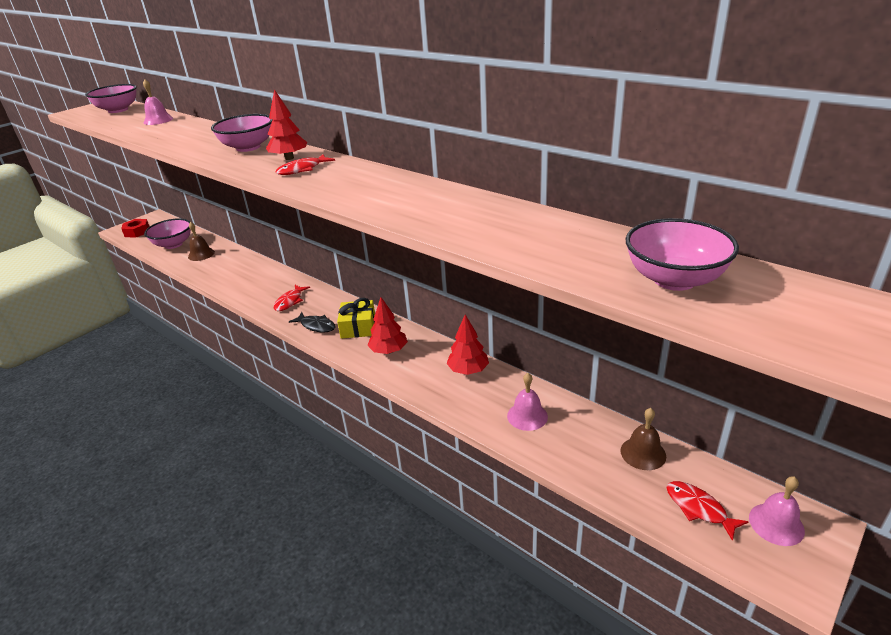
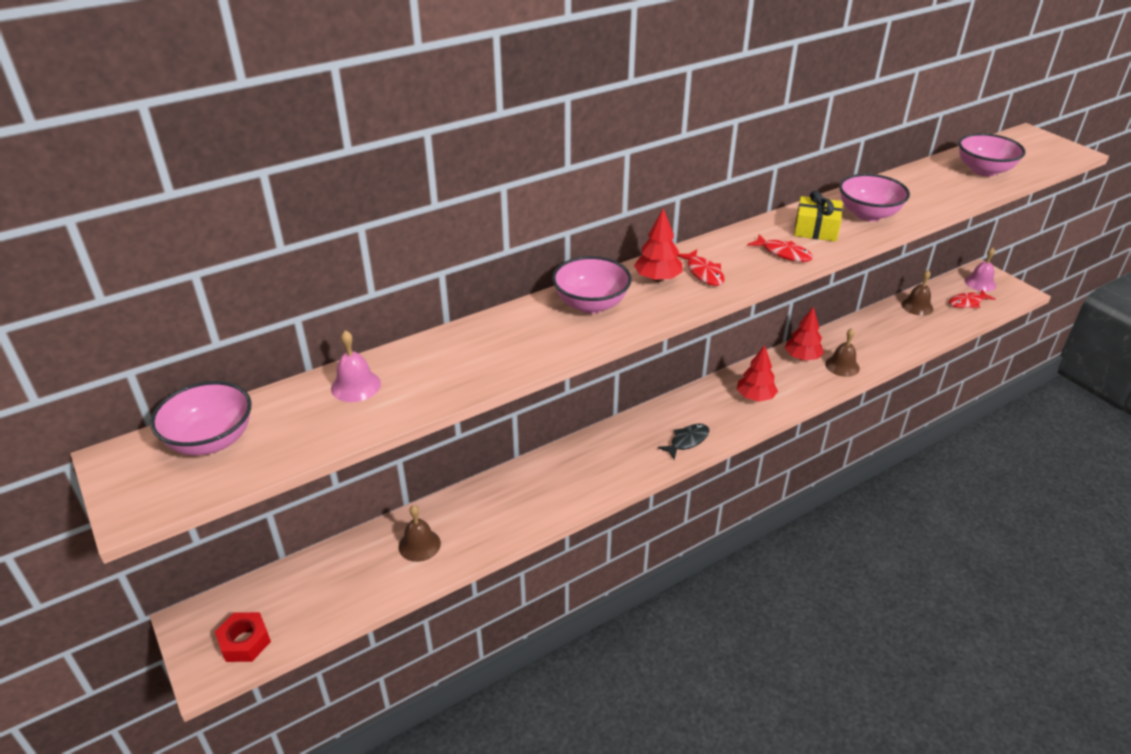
camera: 75 degrees left, 5 degrees up
(173, 244) = (351, 582): pink bowl -> pink bowl (868, 214)
(290, 301) = (621, 458): red fish -> red fish (783, 253)
(358, 327) = (703, 411): yellow gift -> yellow gift (816, 229)
(467, 399) = (842, 366): none -> brown bell
(527, 416) = (869, 342): pink bell -> none

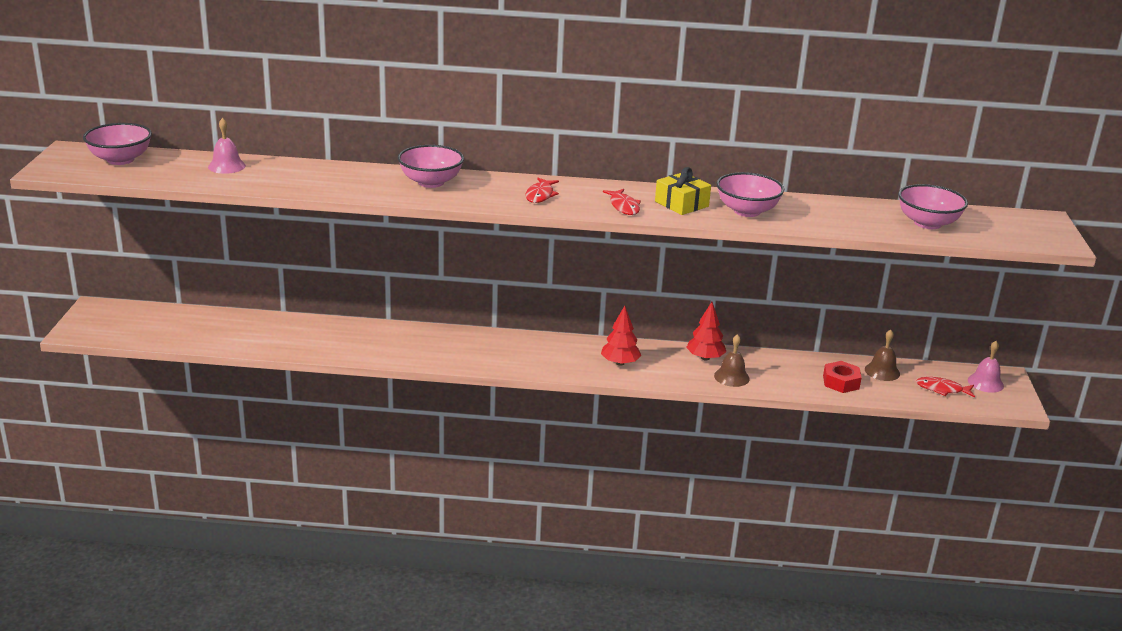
camera: 35 degrees right, 10 degrees down
(245, 642) = (108, 329): red nut -> red nut (841, 382)
(419, 545) = (261, 332): brown bell -> none
(657, 279) = (501, 186): red tree -> none
(687, 441) = (521, 363): black fish -> none

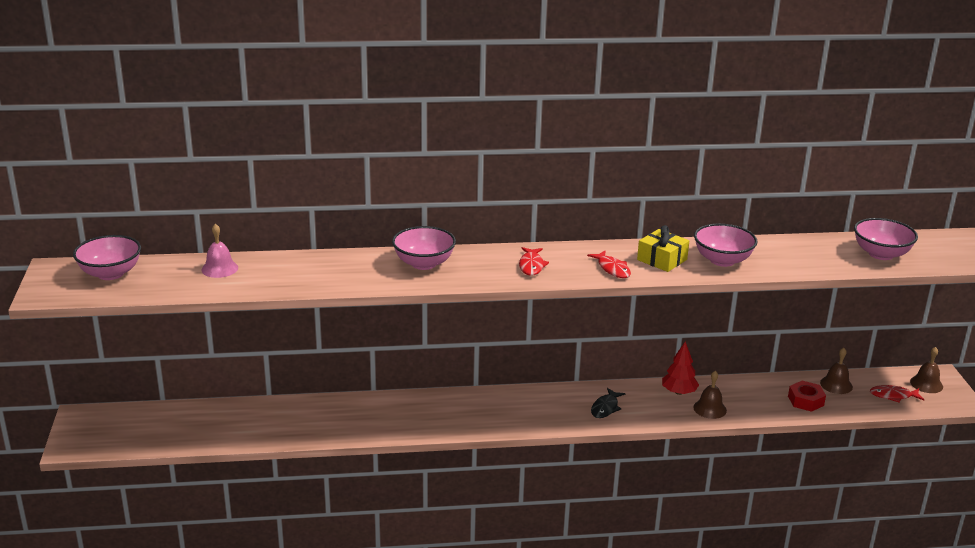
camera: 10 degrees left, 0 degrees up
(620, 363) = (605, 408): red tree -> black fish
(985, 383) = (926, 384): pink bell -> brown bell

